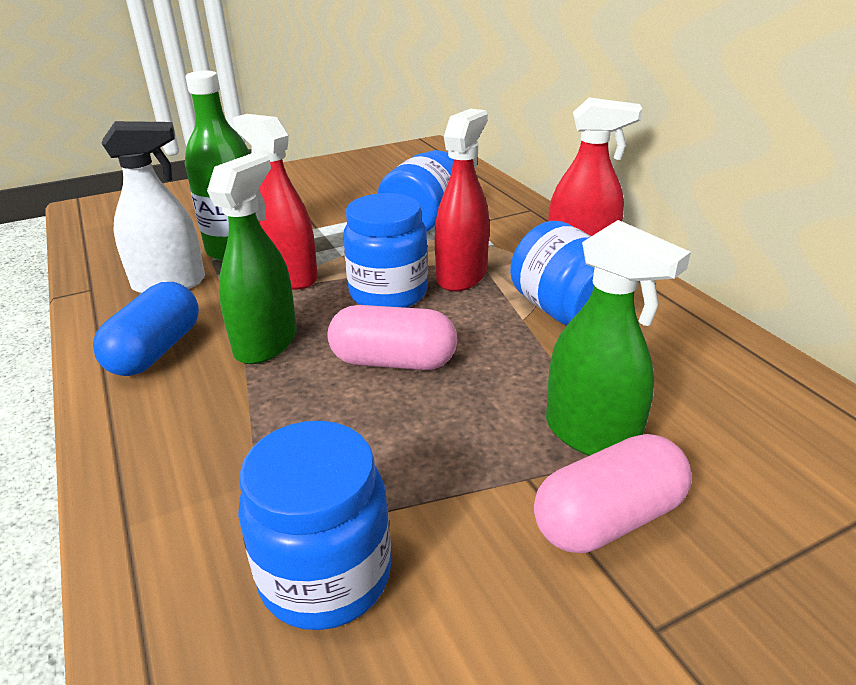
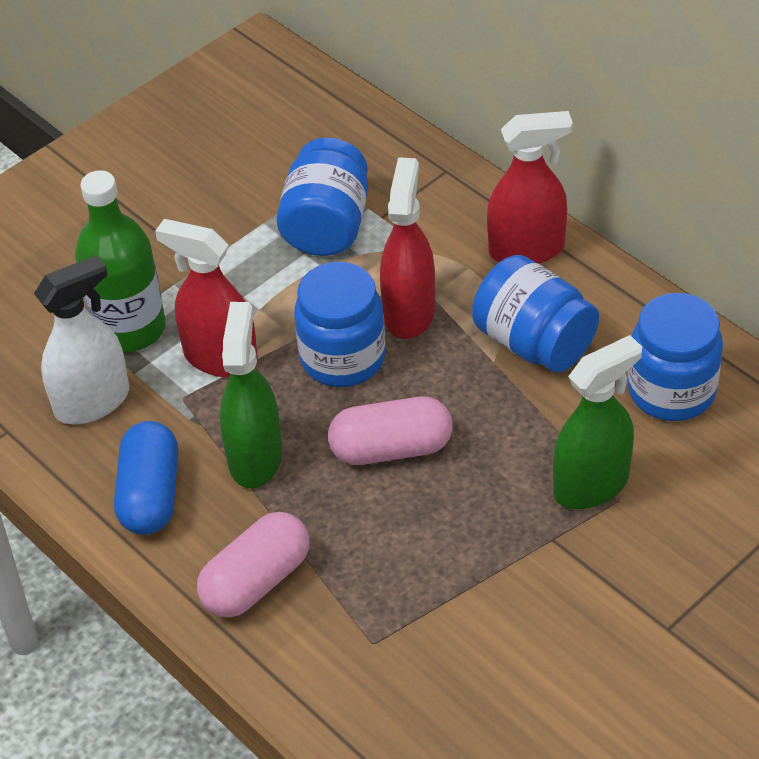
camera: 15 degrees left, 15 degrees up
(325, 575) = (435, 656): blue jar -> blue jar (671, 391)
(591, 435) = (591, 485): green spray bottle -> green spray bottle turned 60 degrees counterclockwise
(608, 519) = (621, 557): pink capsule -> pink capsule (256, 581)

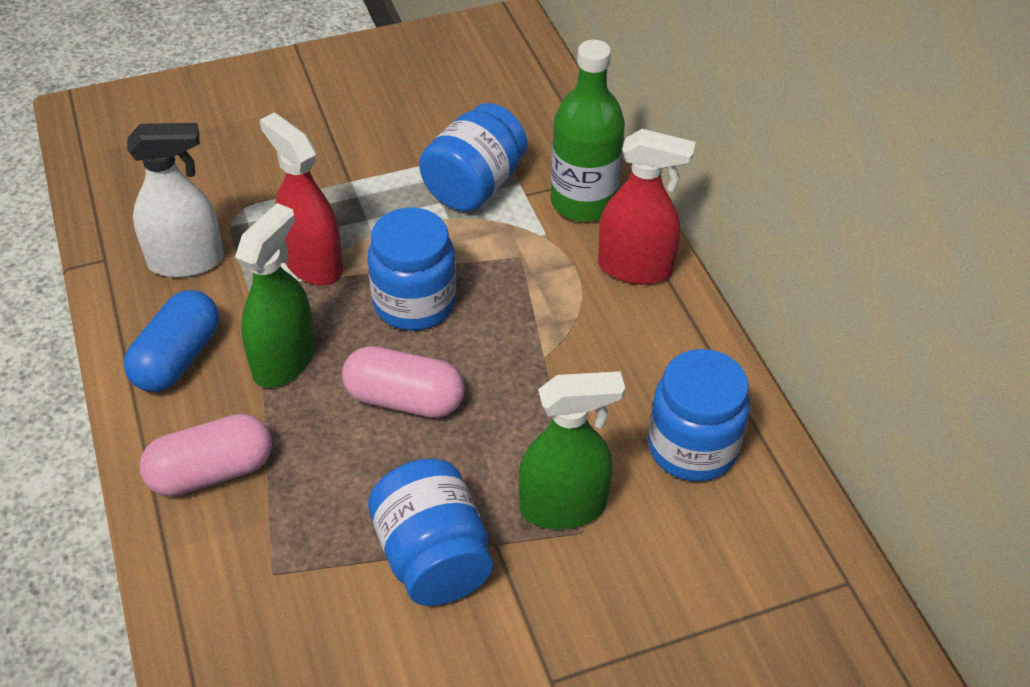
camera: 20 degrees right, 0 degrees up
(130, 328) = (257, 212): green bottle -> green bottle (583, 202)
(409, 312) = (497, 285): red spray bottle -> none
(534, 343) = (591, 353): blue jar -> blue jar (433, 557)

